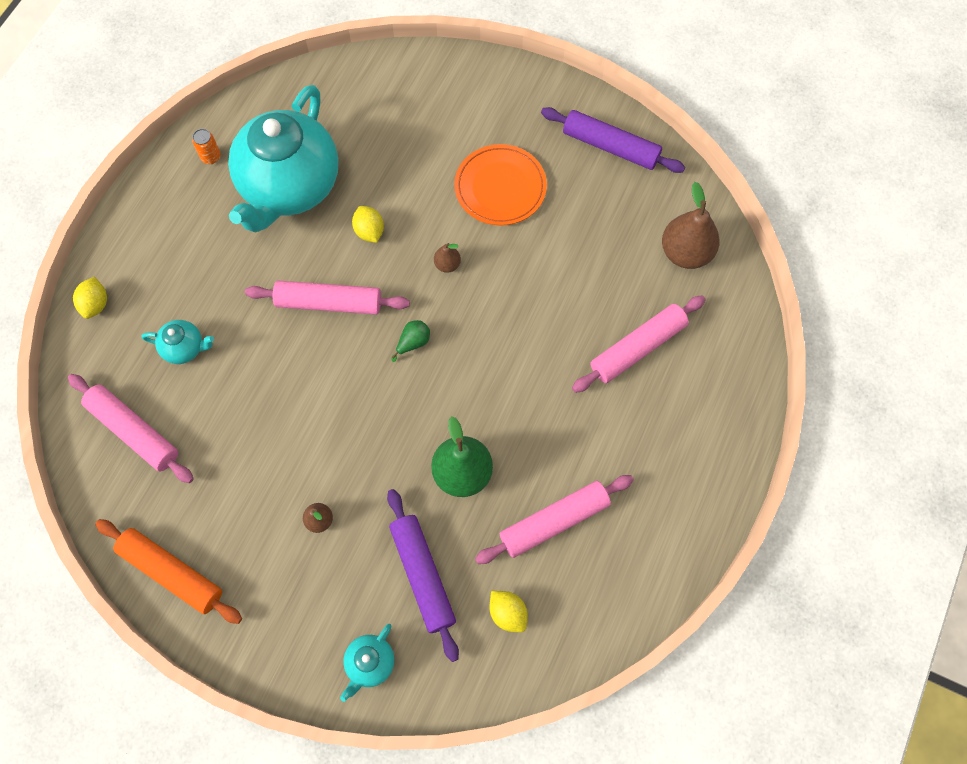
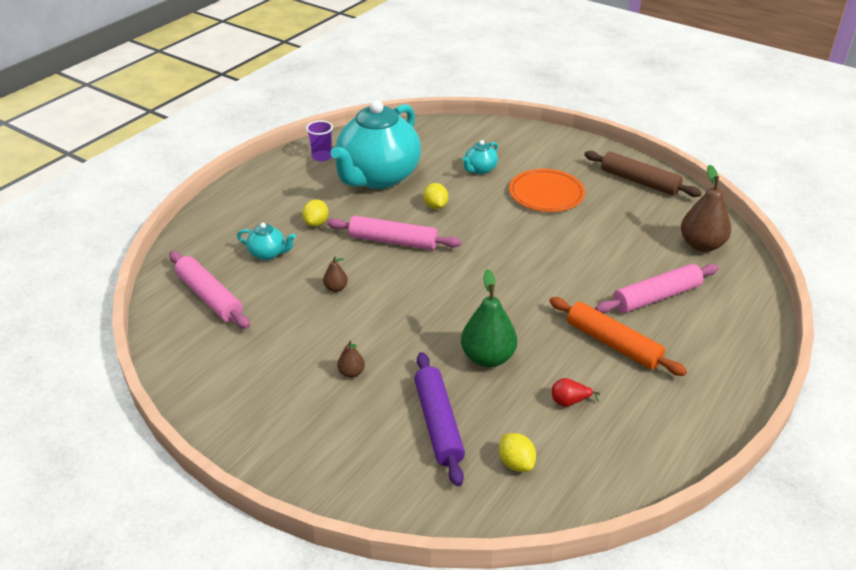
camera: 10 degrees right, 30 degrees down
(96, 304) = (206, 222): yellow lemon -> yellow lemon (316, 223)
(172, 572) = (209, 391): orange rolling pin -> orange rolling pin (613, 343)
(211, 157) = (322, 157): orange can -> purple cup
(370, 663) = (374, 482): turquoise teapot -> turquoise teapot (480, 169)
(413, 342) = (459, 272): green pear -> none
(447, 264) = (496, 230): brown pear -> brown pear (336, 288)
(554, 521) = (569, 401): pink rolling pin -> red pear
(610, 146) = (639, 181): purple rolling pin -> brown rolling pin

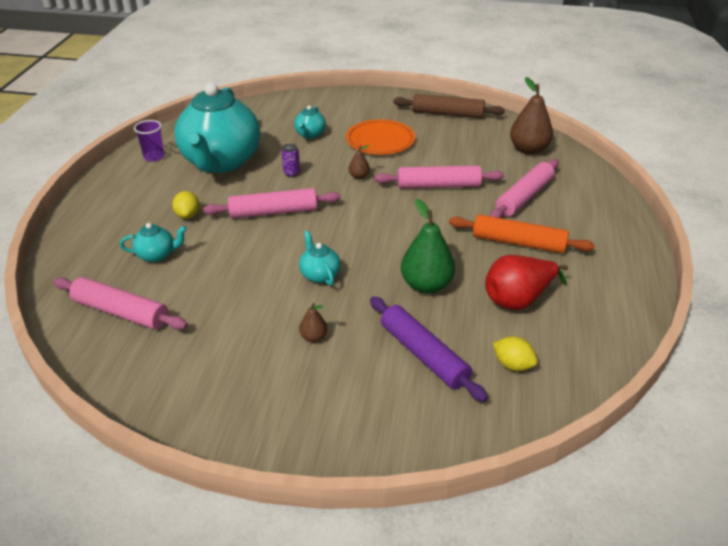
camera: 25 degrees left, 0 degrees up
(336, 288) = (246, 267): brown pear -> brown pear (359, 177)
(395, 316) = (319, 275): none -> turquoise teapot
(435, 206) = (291, 173): yellow lemon -> purple can
(569, 401) = (518, 299): red pear -> red pear, size x2.07
(572, 258) = (438, 185): none -> pink rolling pin

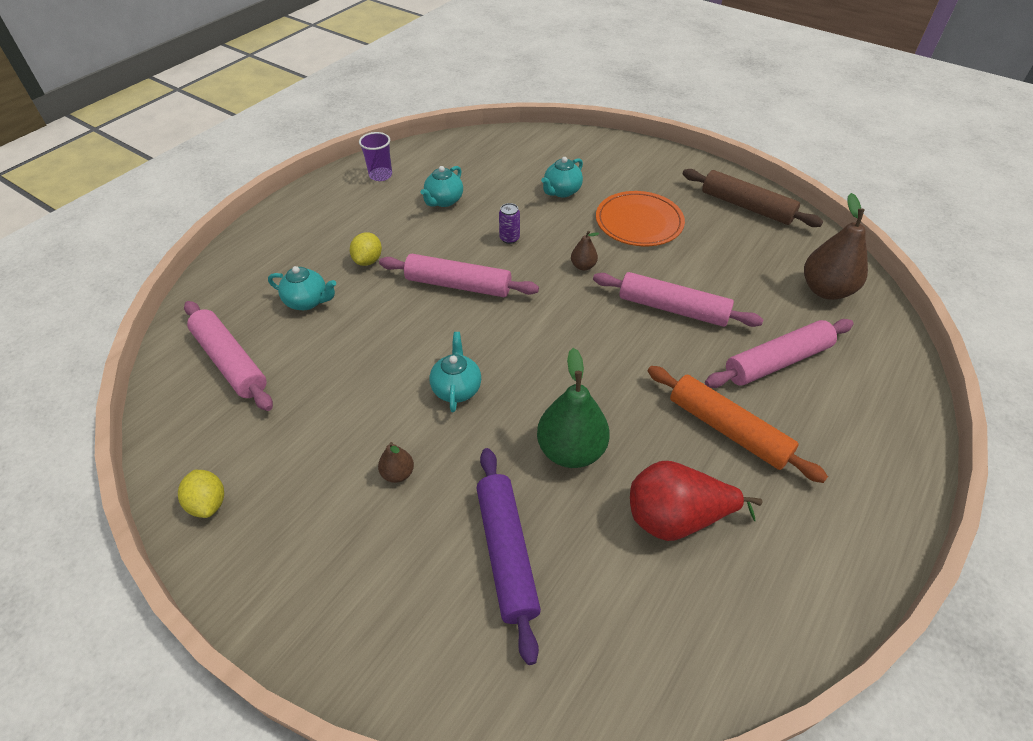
camera: 25 degrees right, 10 degrees up
(221, 162) = (444, 201): turquoise teapot -> turquoise teapot, size x0.40
(513, 365) = (608, 618): yellow lemon -> yellow lemon (208, 503)

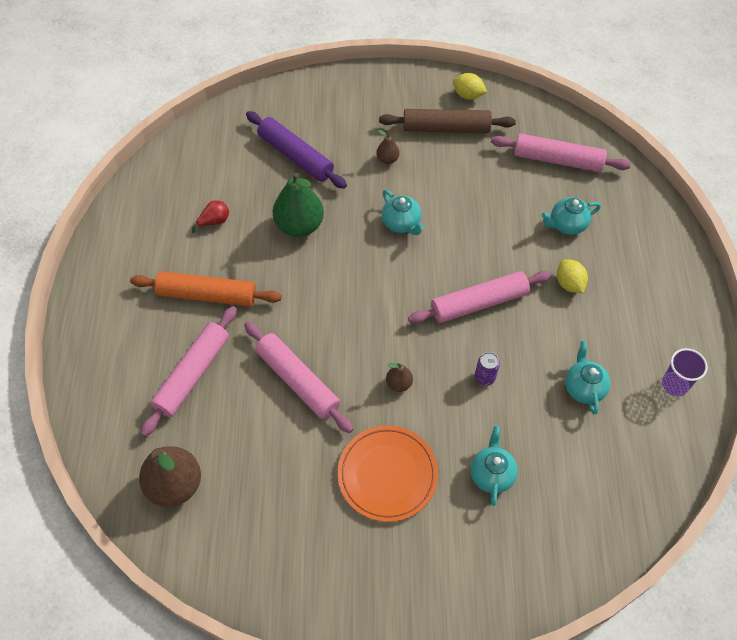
camera: 145 degrees right, 10 degrees up
(673, 308) = (297, 381): pink rolling pin -> pink rolling pin turned 60 degrees clockwise
(676, 518) = (214, 221): red pear -> red pear, size x0.48
(746, 206) = (294, 574): brown rolling pin -> brown rolling pin (446, 128)

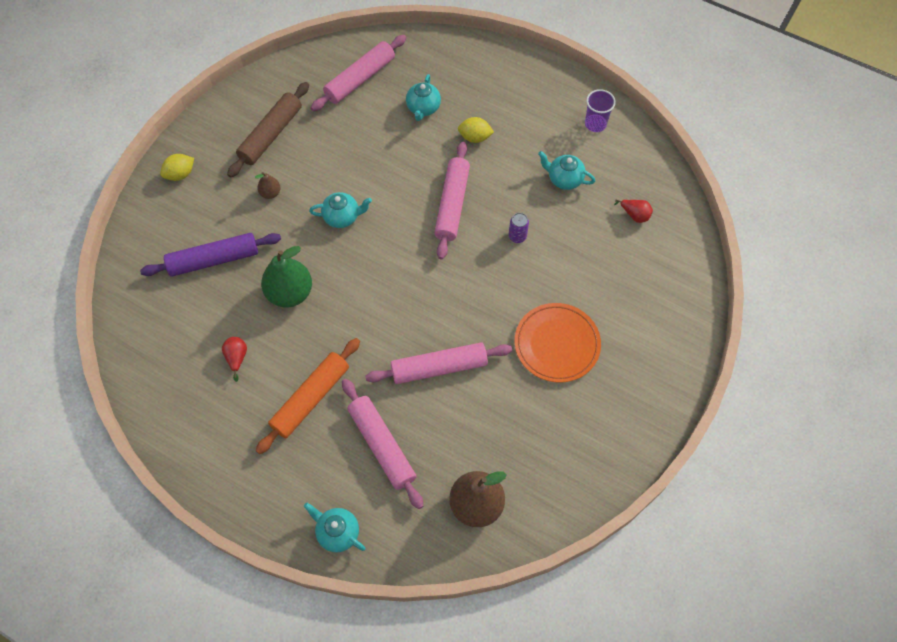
camera: 60 degrees left, 5 degrees up
(399, 384) = (486, 296): brown pear -> none
(468, 95) = (249, 101): yellow lemon -> yellow lemon (180, 174)
(491, 474) = (596, 275): turquoise teapot -> turquoise teapot (337, 532)
(592, 478) = (634, 215): none -> red pear

